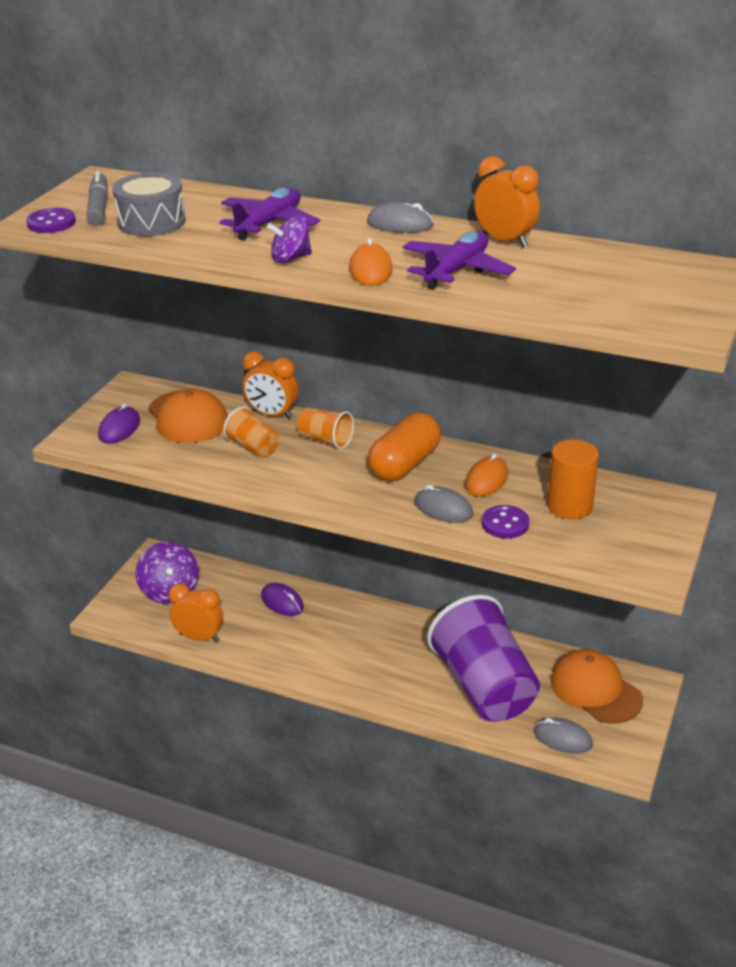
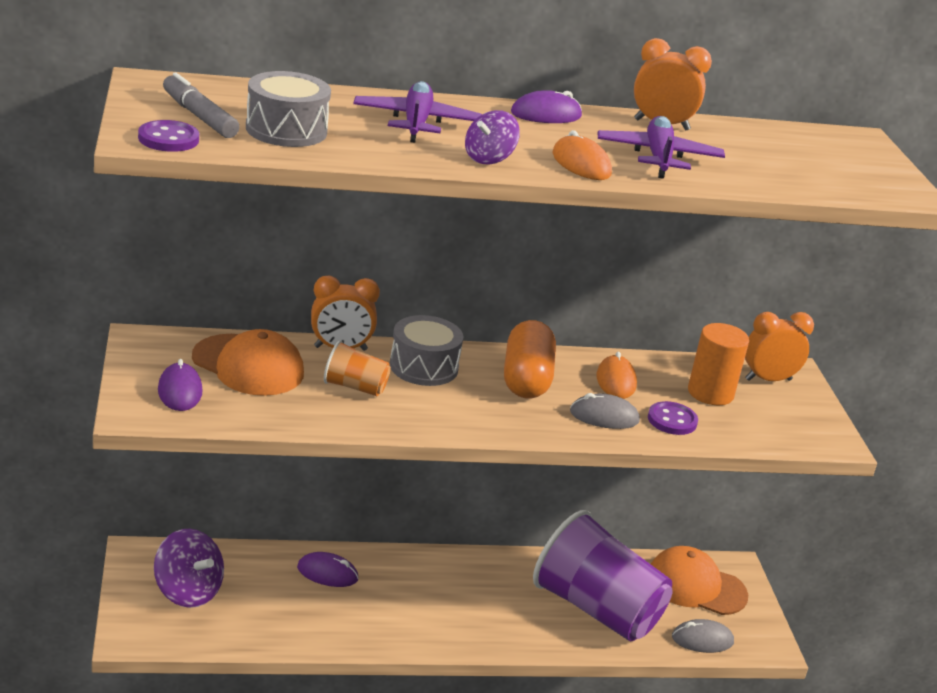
camera: 35 degrees left, 5 degrees down
(199, 637) = (265, 635): orange clock -> orange clock (768, 380)
(325, 440) = (423, 367): orange cup -> grey drum
(400, 224) = (546, 115): grey mouse -> purple mouse

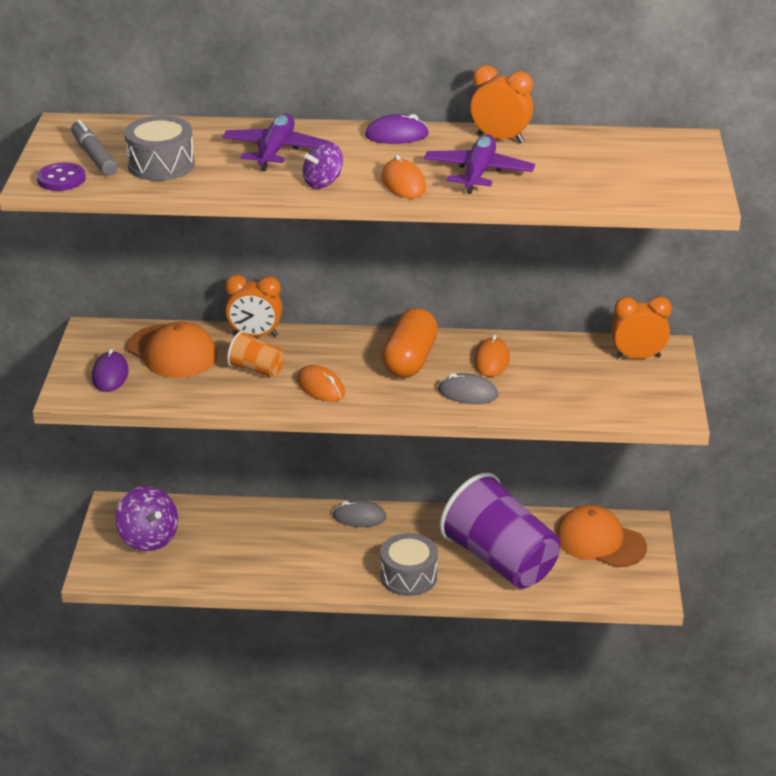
camera: 15 degrees right, 5 degrees up
(327, 573) = (269, 525): purple mouse -> none
(423, 367) = (322, 350): grey drum -> grey drum (408, 576)
(436, 408) = (320, 387): none -> orange mouse
(672, 420) = (529, 396): purple button -> none
(702, 640) = (590, 589): grey mouse -> grey mouse (359, 517)
(710, 393) = (576, 370): orange cylinder -> none

